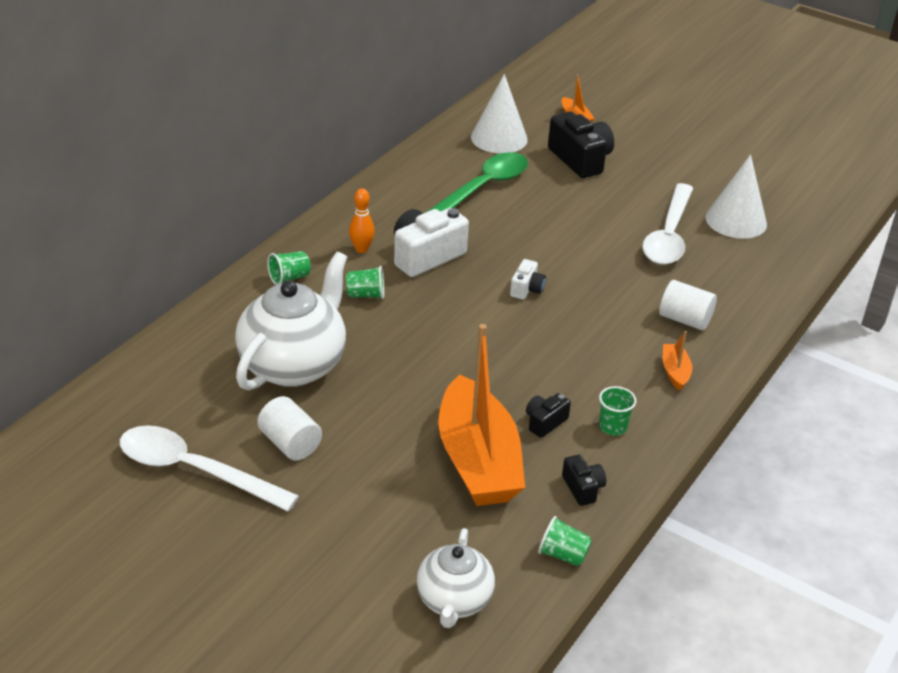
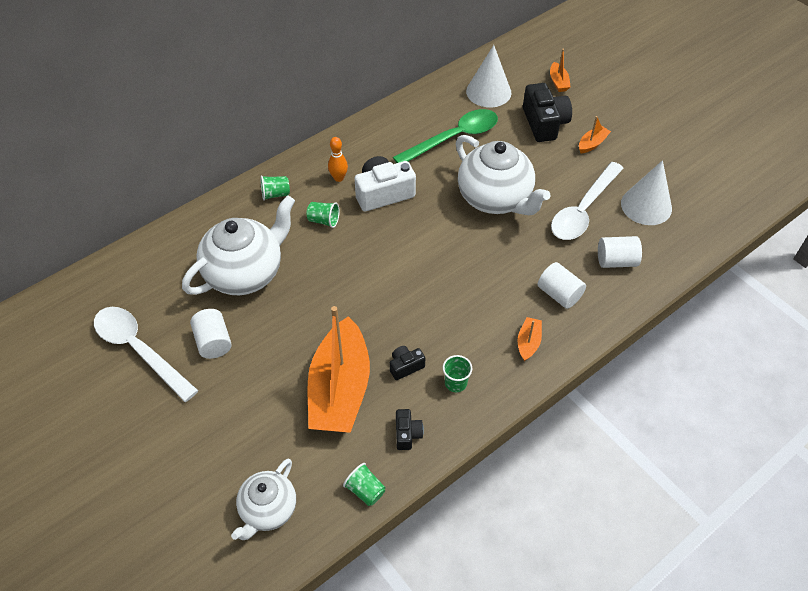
camera: 20 degrees right, 15 degrees up
(526, 289) = (446, 239): white camera -> none
(563, 240) = (495, 199): none -> white teapot
(645, 171) = (592, 144): none -> orange boat
(731, 277) = (616, 261): none -> white cylinder

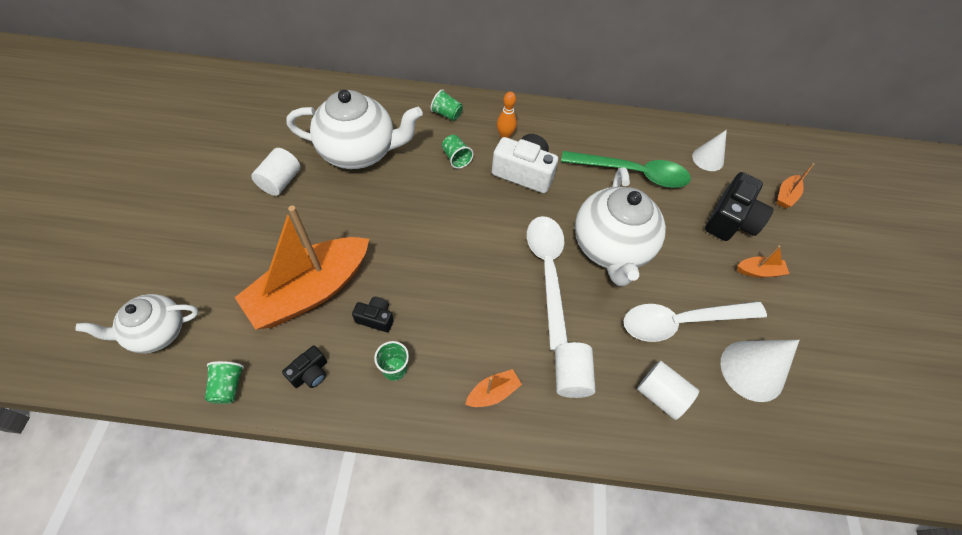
camera: 40 degrees right, 5 degrees up
(139, 350) = (235, 148): white spoon -> white spoon (547, 272)
(488, 92) = (708, 159): white cone -> white cone, size x0.64

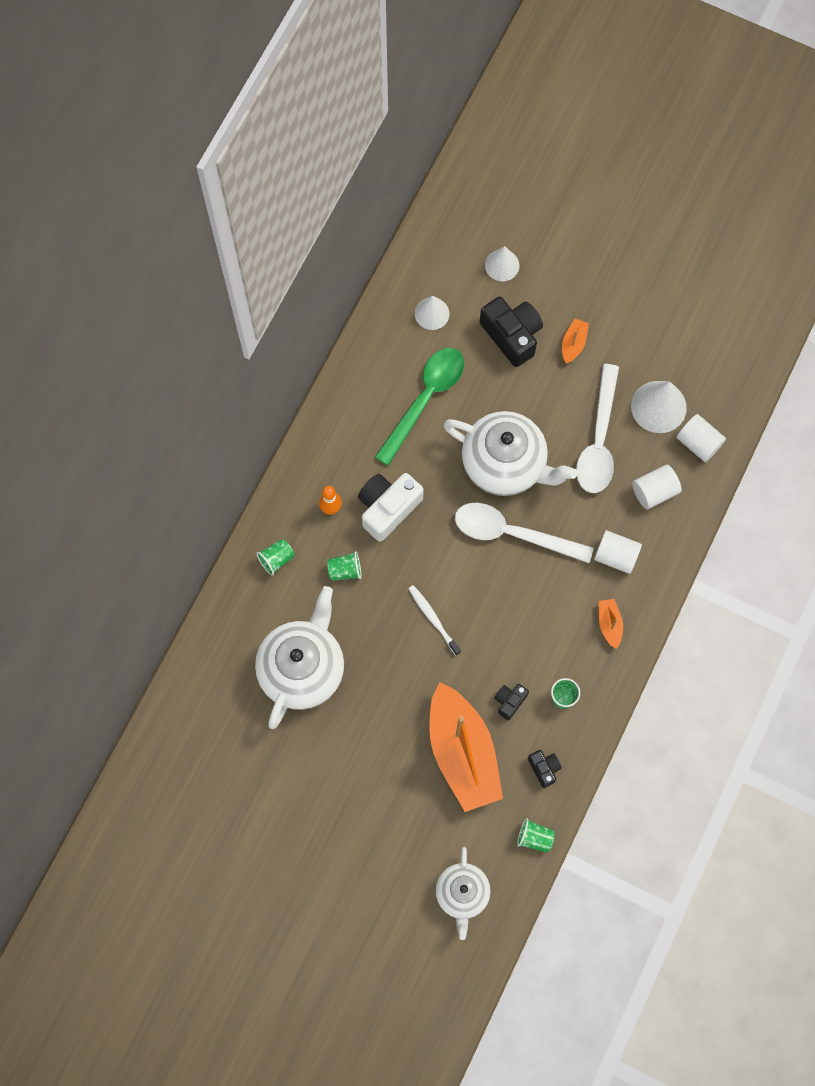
camera: 65 degrees left, 15 degrees up
(280, 181) = (318, 758): white cylinder -> white cylinder (698, 443)
(438, 231) = (433, 618): none -> white toothbrush
(785, 196) = (502, 265): orange boat -> white cone

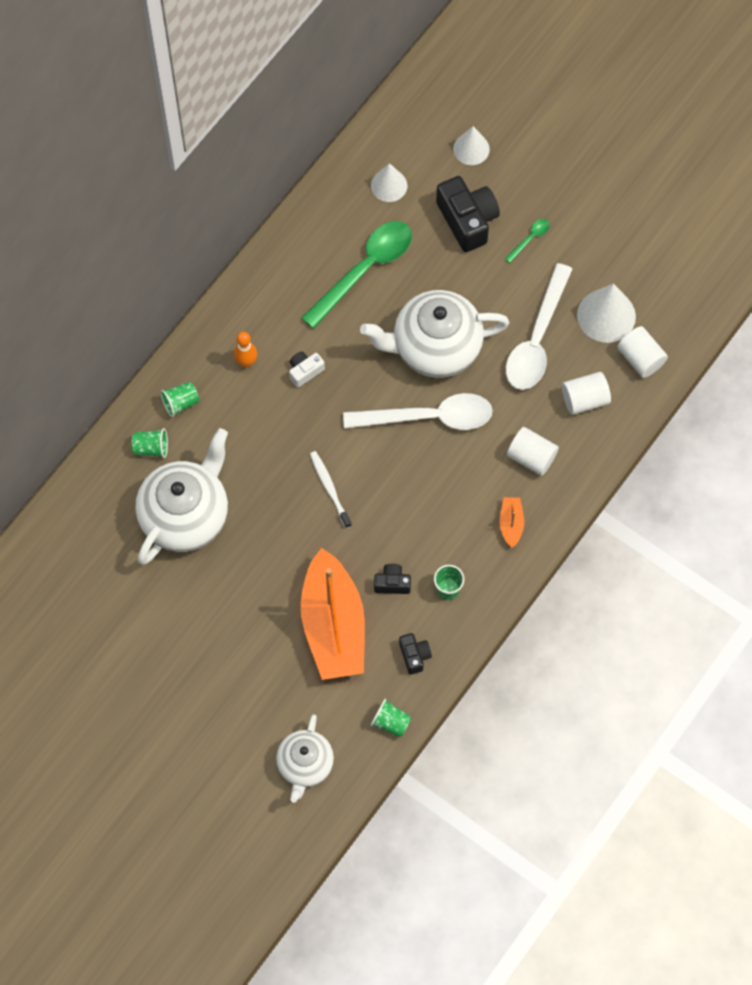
camera: 10 degrees right, 5 degrees down
(345, 570) = (248, 425): green cup -> green cup (151, 448)
(388, 508) = (305, 371): white camera -> white camera, size x0.51
(505, 464) = (435, 347): white teapot -> white teapot turned 135 degrees clockwise
(509, 701) = (392, 583): black camera -> black camera turned 45 degrees clockwise
(512, 533) = (428, 417): white spoon -> white spoon turned 150 degrees clockwise
(573, 344) = (530, 239): orange boat -> green spoon

